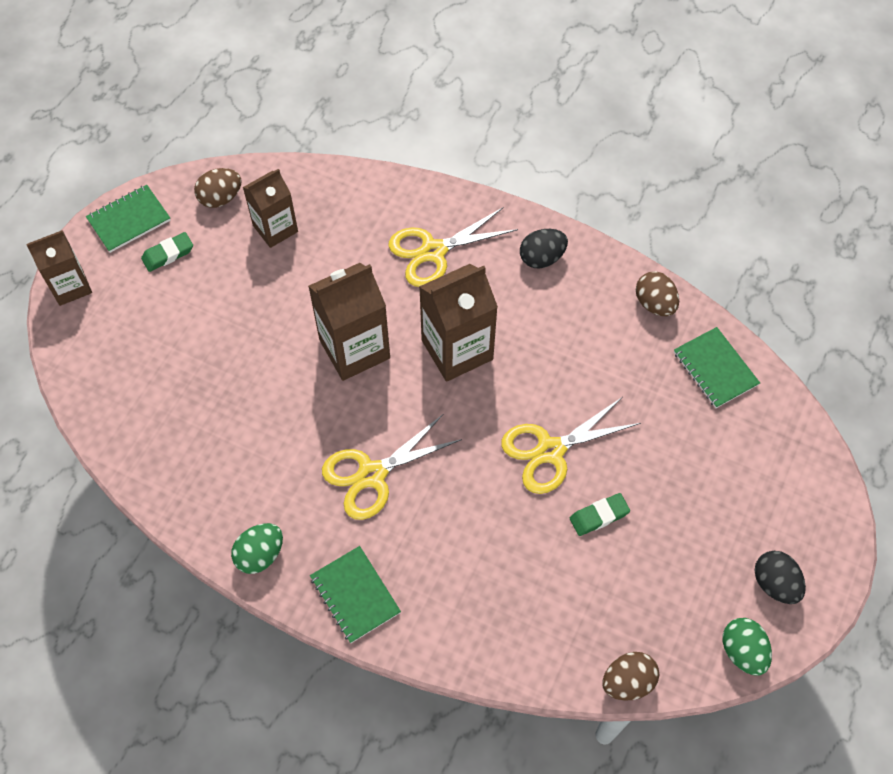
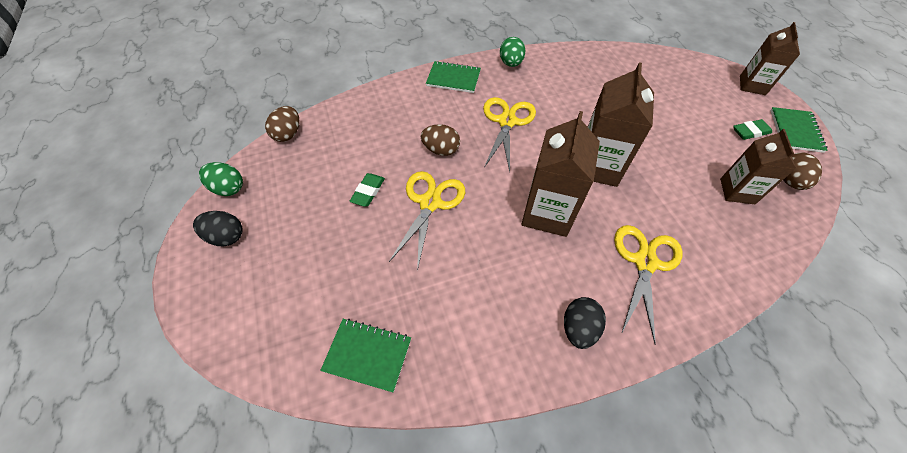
camera: 135 degrees right, 5 degrees down
(168, 254) = (750, 132): green eraser -> green eraser turned 60 degrees clockwise
(654, 304) = (461, 370): brown egg -> brown egg (441, 150)

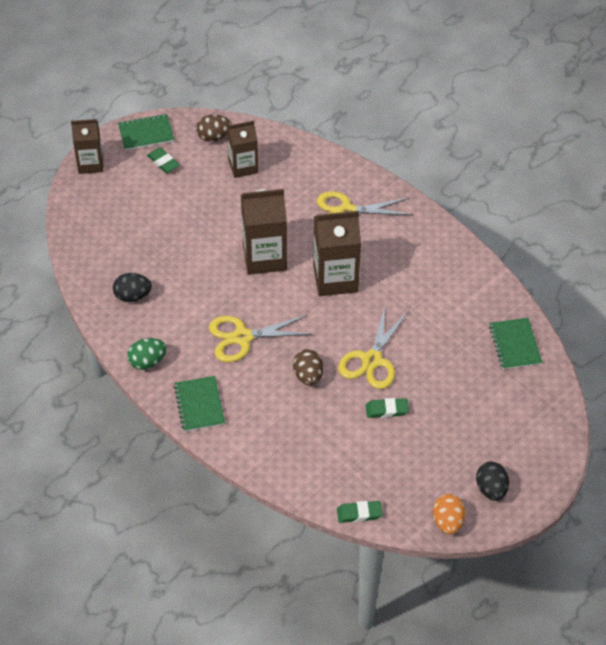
camera: 115 degrees left, 5 degrees down
(228, 188) = (447, 522): green egg -> orange egg
(288, 134) = (359, 513): brown egg -> green eraser
(430, 203) = (372, 360): yellow scissors -> yellow scissors turned 60 degrees counterclockwise
(578, 328) = (423, 238): black egg -> black egg (132, 296)

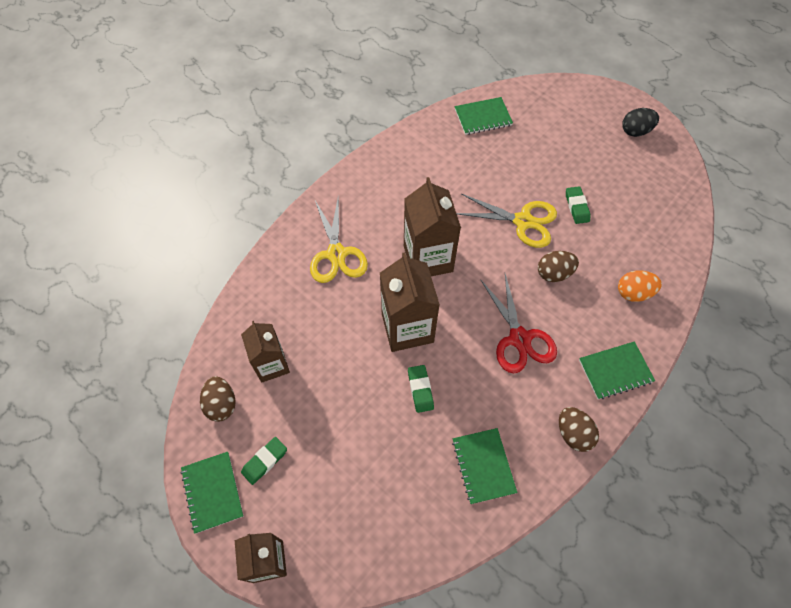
camera: 95 degrees left, 10 degrees up
(132, 296) = (483, 466): black egg -> green notebook
(147, 362) = (573, 434): green egg -> brown egg
(242, 337) = (519, 338): yellow scissors -> red scissors
(359, 513) = (692, 222): green eraser -> green eraser (420, 389)
(447, 522) = (677, 159): orange egg -> orange egg (633, 293)

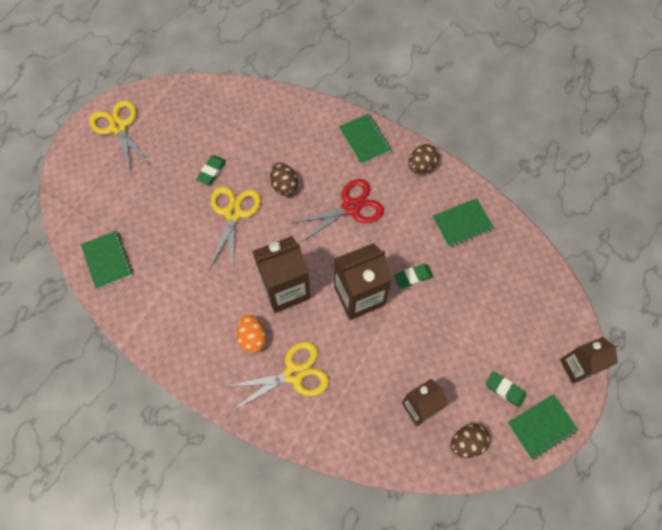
camera: 100 degrees left, 5 degrees up
(576, 207) = (211, 171): green eraser -> green eraser turned 45 degrees counterclockwise
(633, 293) = (293, 128): orange egg -> orange egg (252, 337)
(635, 131) = (118, 127): black egg -> yellow scissors

